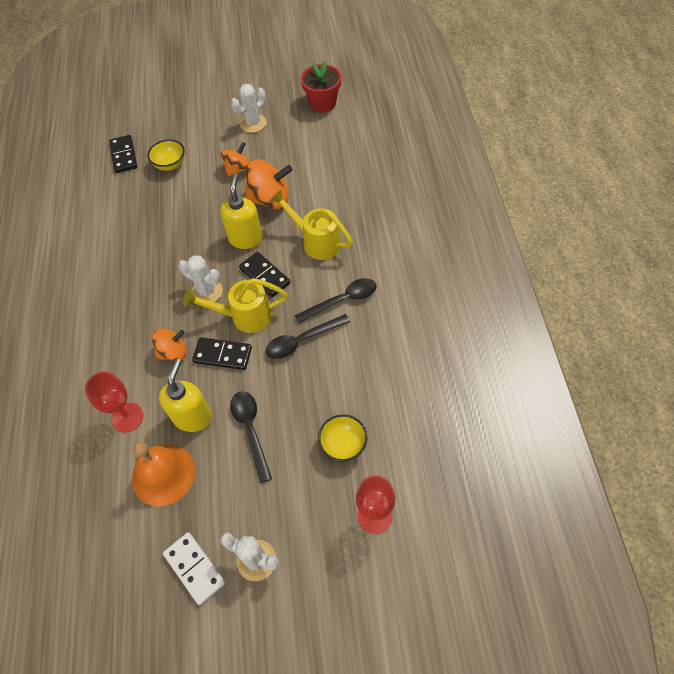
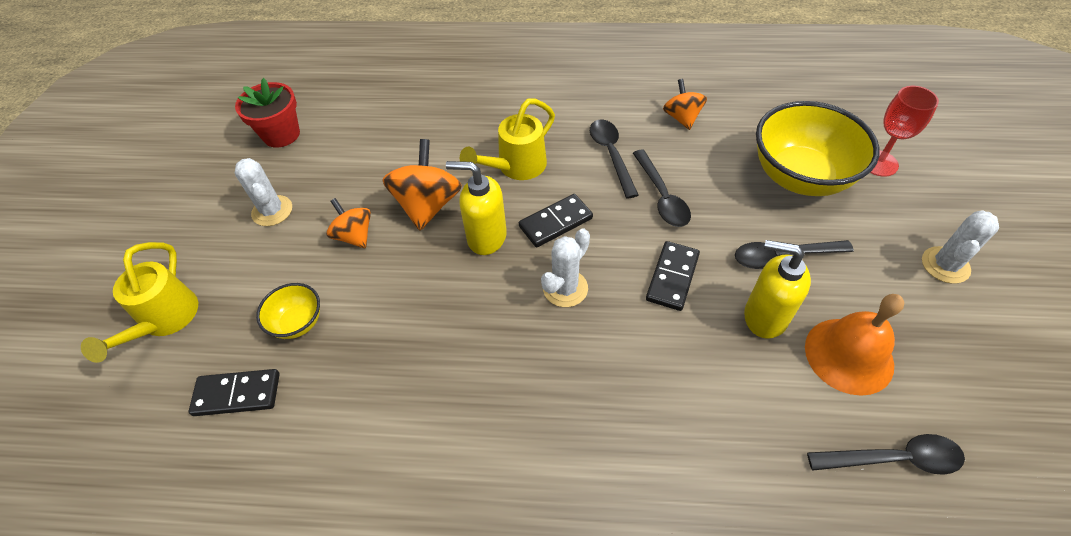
camera: 80 degrees left, 5 degrees down
(85, 497) = (893, 459): none -> black spoon
(127, 417) = (764, 399): red goblet -> none
(173, 352) = (661, 335): orange spinning top -> orange spinning top (682, 118)
(195, 568) = (967, 326): white domino -> none
(245, 316) = (615, 249): yellow watering can -> yellow watering can (165, 320)
(343, 445) = (800, 177): yellow bowl -> yellow bowl, size x2.09

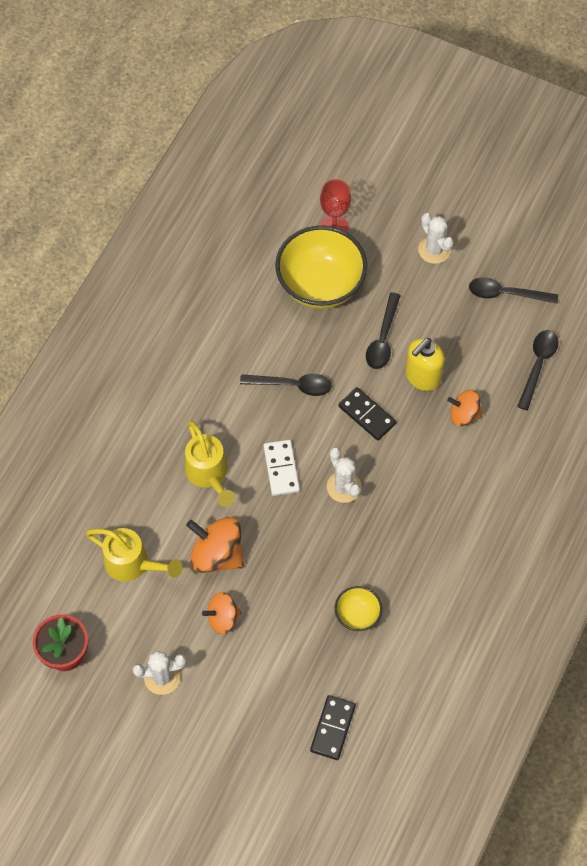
camera: 70 degrees left, 10 degrees up
(165, 320) = (242, 774): yellow watering can -> yellow watering can (133, 564)
(298, 323) = (289, 677): yellow bowl -> yellow bowl (357, 615)
(486, 237) = (272, 522): yellow soap dispenser -> none
(556, 222) = (281, 469): black domino -> white domino
(611, 155) = (232, 400): black spoon -> black spoon (506, 293)
(682, 118) = (218, 329): orange spinning top -> orange spinning top (464, 415)
(849, 355) = (469, 346): orange bell -> none

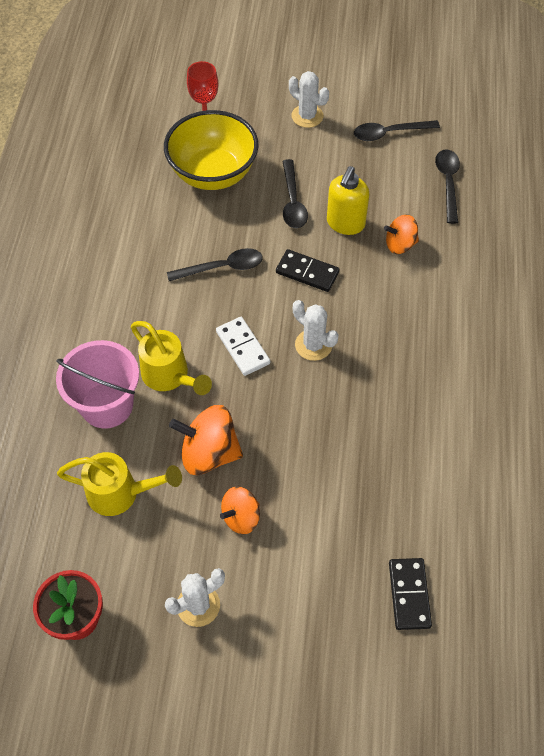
camera: 20 degrees left, 5 degrees down
(147, 483) = (107, 405): none -> pink bucket
(357, 615) = (382, 465): yellow bowl -> none

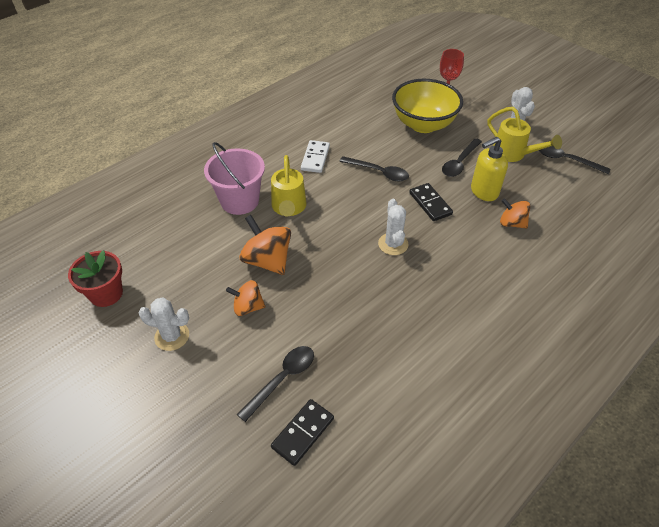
camera: 40 degrees right, 10 degrees down
(120, 493) = (198, 248): yellow watering can -> yellow watering can (513, 154)
(243, 347) = (347, 219): white domino -> white domino (315, 158)
(448, 183) = (584, 208): black spoon -> black spoon (282, 379)

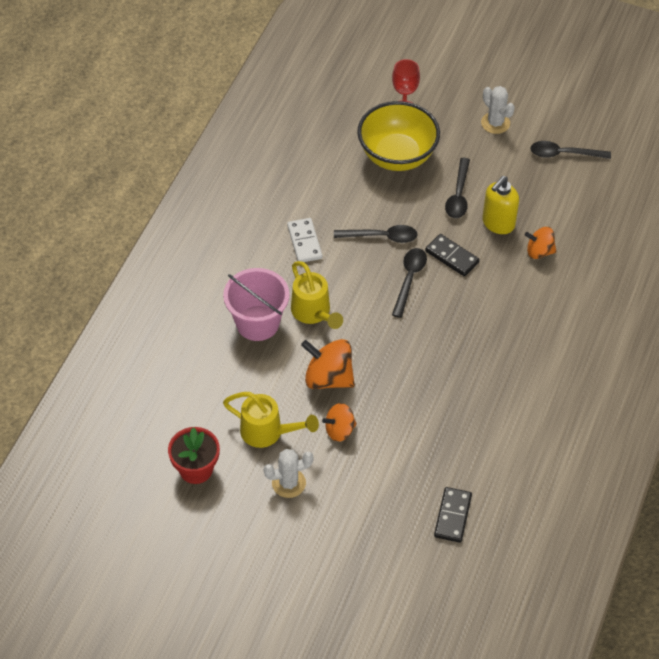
camera: 25 degrees left, 5 degrees up
(282, 379) = (410, 481): black spoon -> black spoon (409, 279)
(393, 244) = (438, 316): white cactus -> none
(513, 154) = (508, 164): yellow watering can -> yellow watering can (267, 432)

